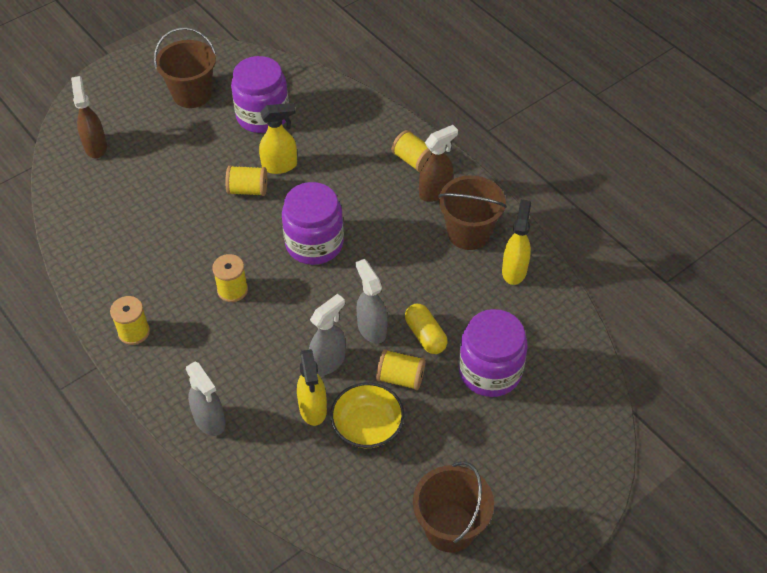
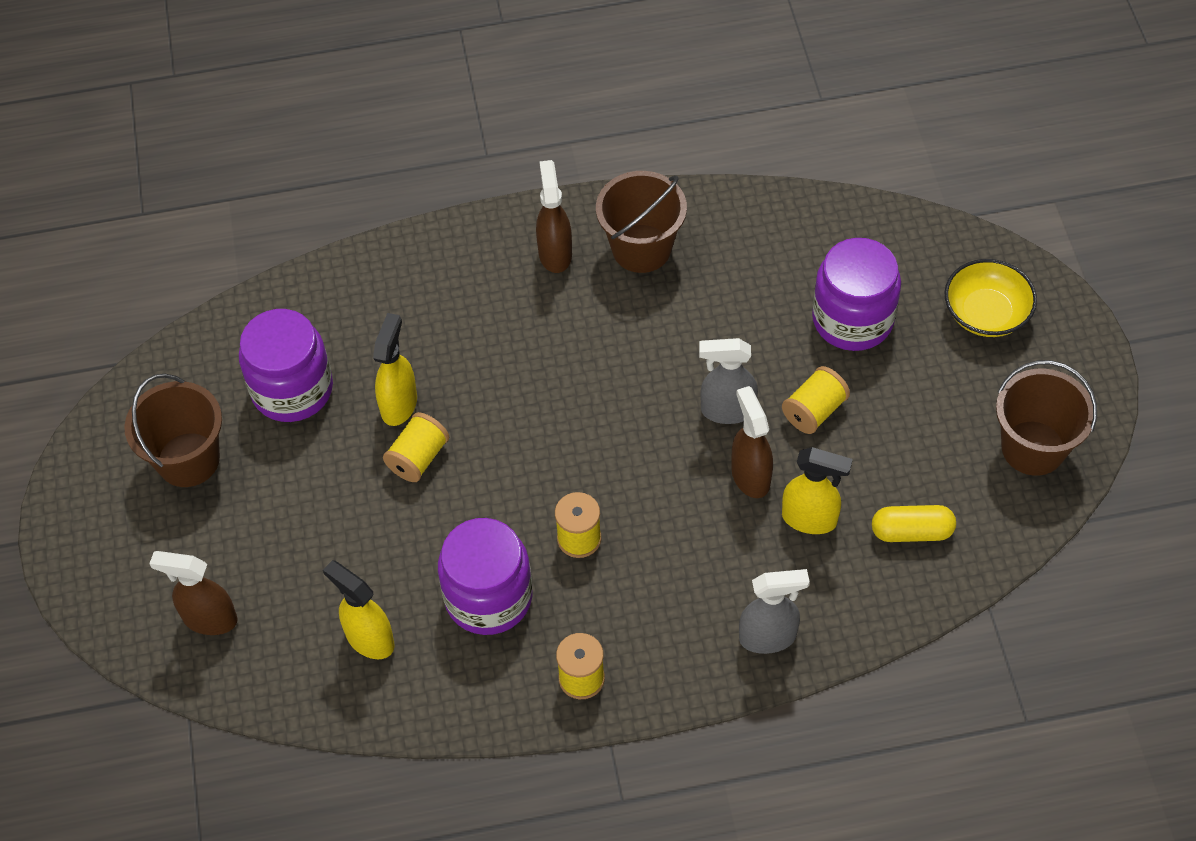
camera: 60 degrees left, 5 degrees up
(314, 243) = (558, 417): purple jar -> purple jar (488, 597)
(328, 361) = (750, 476): grey spray bottle -> brown spray bottle
(367, 426) = (863, 472): yellow bowl -> yellow bowl (986, 313)
(413, 160) = (488, 253): yellow spool -> none
(425, 335) = (768, 360): yellow capsule -> yellow capsule (911, 531)
(514, 270) = (724, 230): yellow spray bottle -> yellow spray bottle (369, 639)

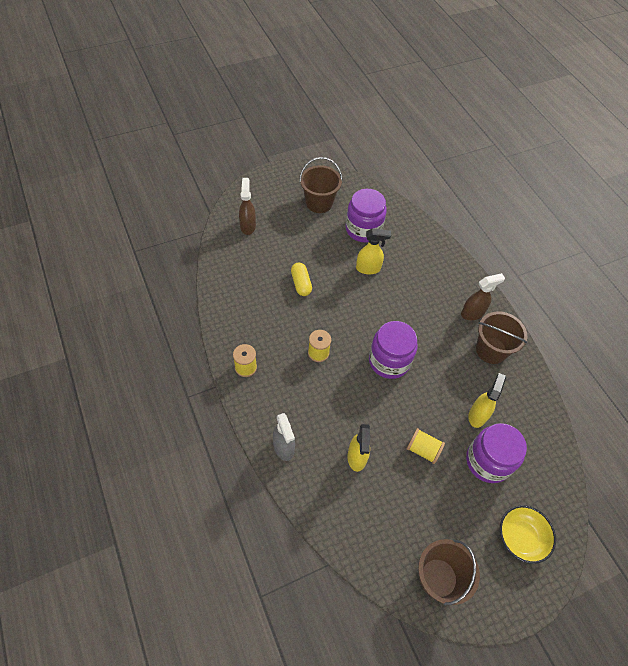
camera: 70 degrees right, 0 degrees up
(369, 639) = (249, 282): yellow spray bottle -> yellow spray bottle (477, 415)
(418, 458) = (343, 281): yellow spool -> none
(488, 597) = (279, 322): purple jar -> purple jar (389, 361)
(727, 410) = (409, 406): grey spray bottle -> none
(750, 476) = (374, 424): brown spray bottle -> none
(911, 531) = (363, 513): yellow capsule -> yellow capsule (301, 284)

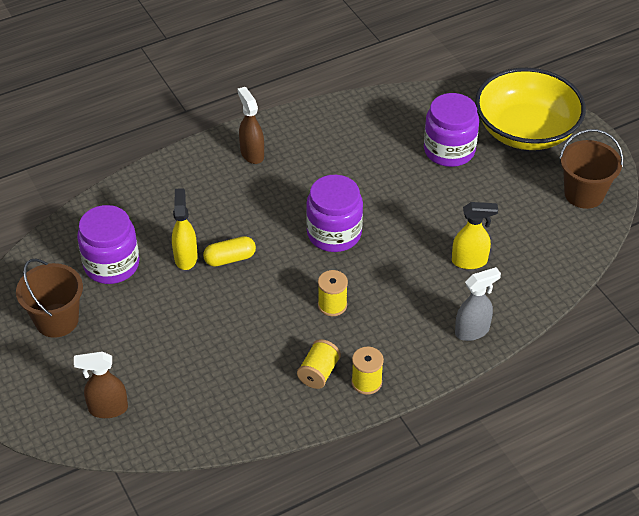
camera: 90 degrees left, 10 degrees down
(301, 284) = (219, 332): yellow capsule -> yellow capsule (230, 258)
(423, 450) = (447, 203): yellow spool -> yellow spool (319, 372)
(477, 415) = (394, 156): yellow spray bottle -> none
(491, 350) = (305, 140): brown bucket -> none
(521, 537) = (526, 130): yellow bowl -> yellow bowl, size x1.91

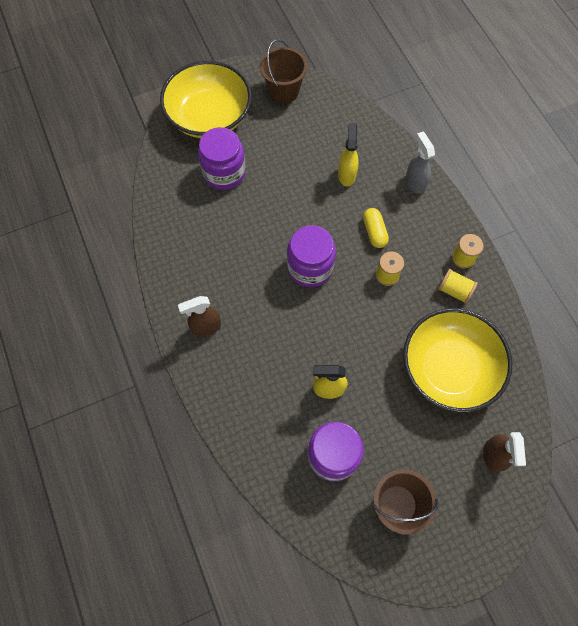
camera: 85 degrees left, 20 degrees up
(214, 366) = (449, 368): none -> yellow bowl
(230, 258) = (332, 351): yellow capsule -> yellow capsule (374, 232)

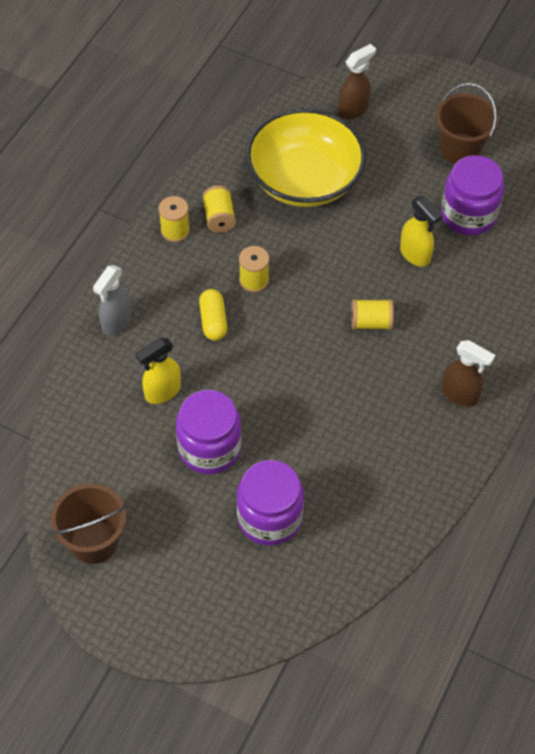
camera: 130 degrees left, 10 degrees down
(209, 116) = (205, 597): yellow bowl -> none
(299, 318) = (371, 322): none -> yellow spool
(310, 267) = (308, 350): purple jar -> purple jar (209, 448)
(374, 232) = (213, 321): yellow capsule -> yellow capsule turned 45 degrees counterclockwise

